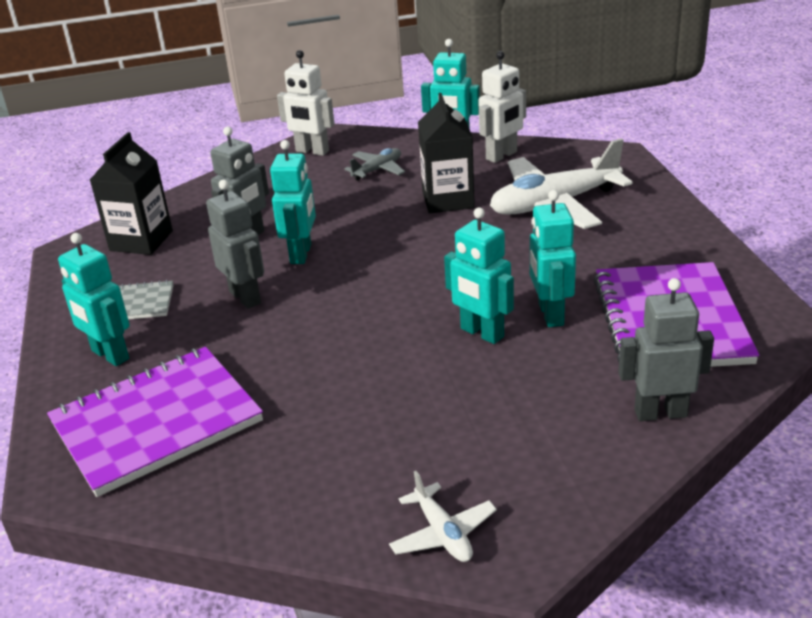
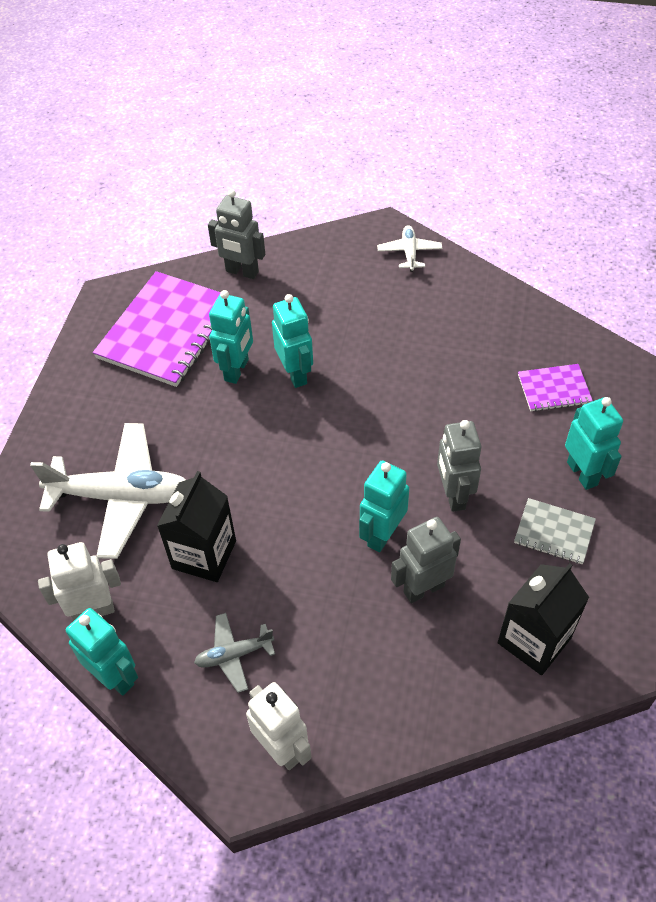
camera: 155 degrees left, 20 degrees up
(156, 422) = (554, 389): purple notebook -> purple notebook, size x0.49

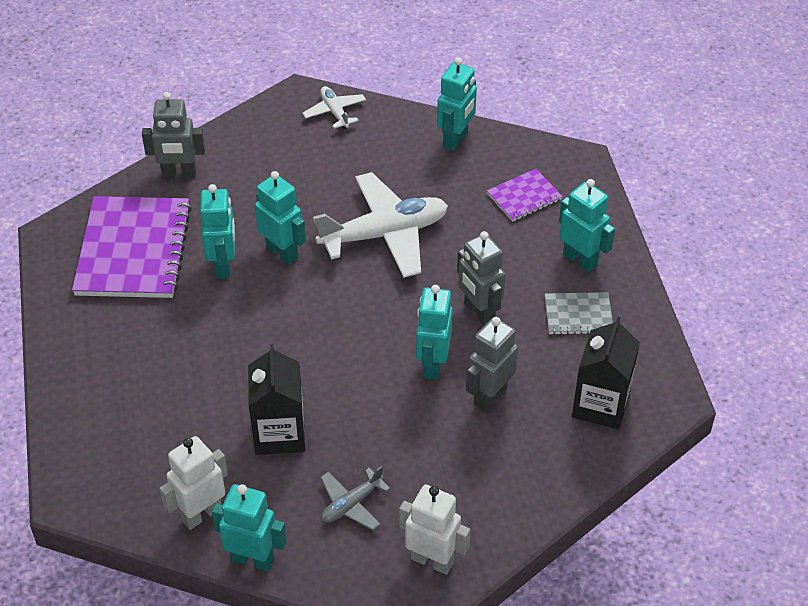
camera: 25 degrees left, 5 degrees down
(121, 496) = (172, 410): white plane -> white plane (384, 234)
(512, 311) = (456, 139): none -> turquoise robot

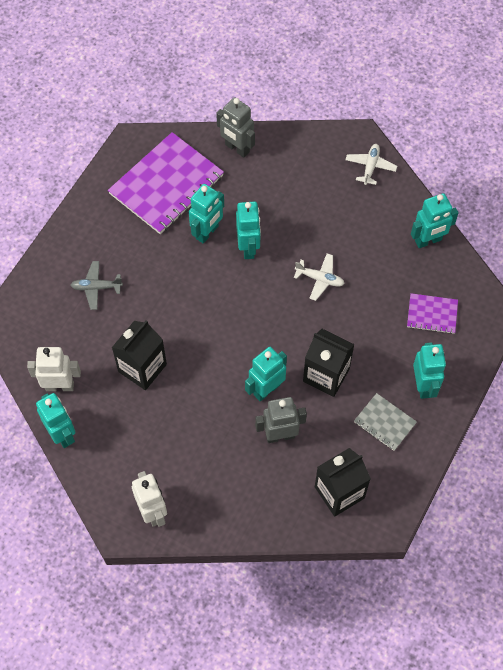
camera: 40 degrees right, 15 degrees up
(351, 504) = (141, 443): grey plane -> grey plane (96, 287)
(384, 234) = (320, 279): white plane -> white plane, size x0.49
(478, 312) = (326, 375): grey robot -> black carton

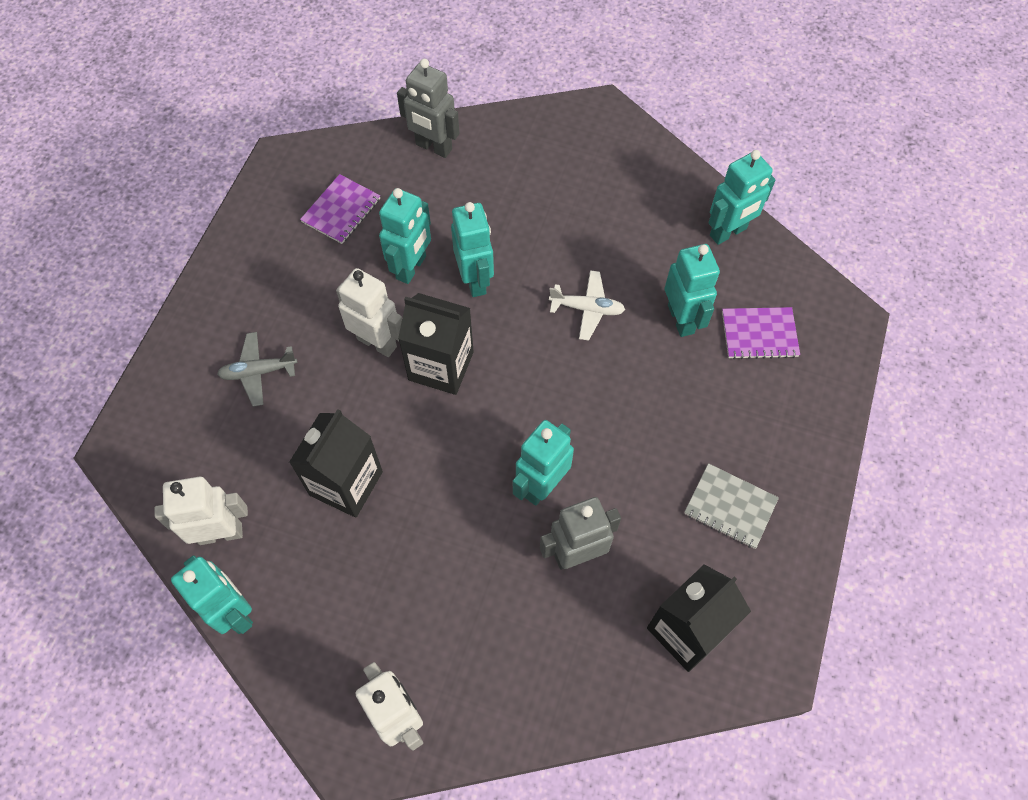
camera: 10 degrees left, 0 degrees up
(166, 185) = (341, 210): purple notebook -> purple notebook, size x0.49
(176, 280) = (377, 342): none -> white robot
(326, 375) = (626, 448): black carton -> black carton (441, 366)
(370, 167) = (624, 145): white plane -> none
(424, 385) = (774, 440): turquoise robot -> turquoise robot (681, 319)

